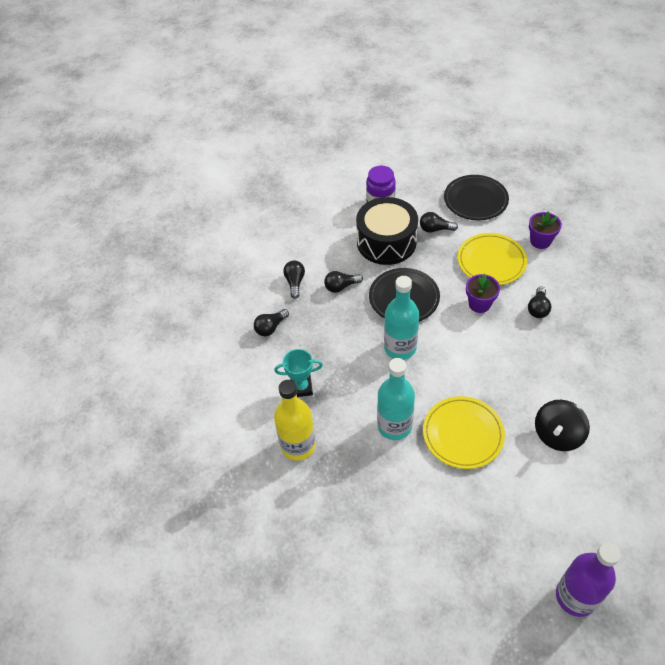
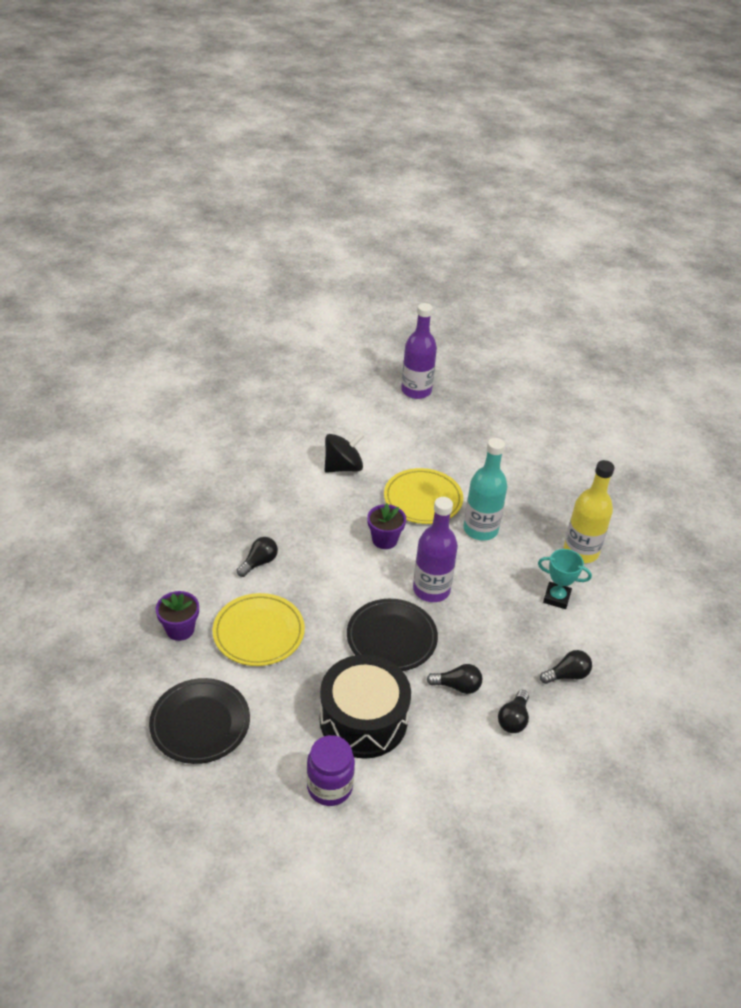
camera: 160 degrees left, 10 degrees down
(400, 348) = (431, 590): turquoise bottle -> purple bottle
(435, 229) = (288, 707): black light bulb -> none
(479, 304) = (314, 594): purple flower pot -> purple flower pot (384, 540)

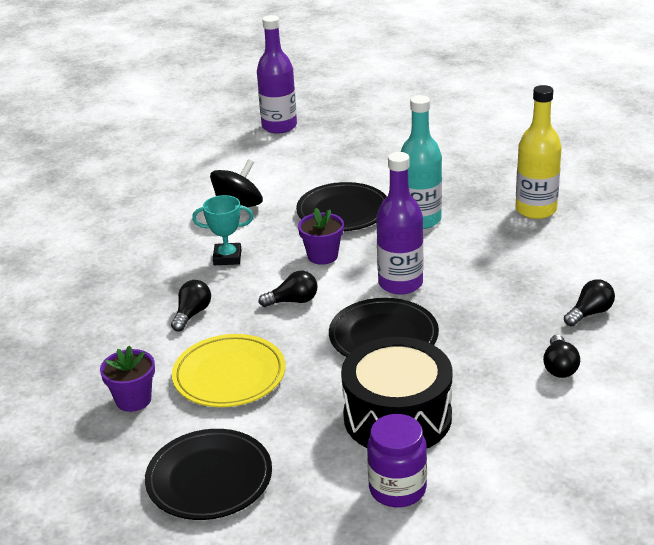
camera: 15 degrees left, 10 degrees down
(423, 499) = (343, 211): yellow plate -> black plate
(457, 686) = (481, 356): black light bulb -> black light bulb (293, 301)
(556, 598) = (536, 253): turquoise trophy -> turquoise trophy (227, 257)

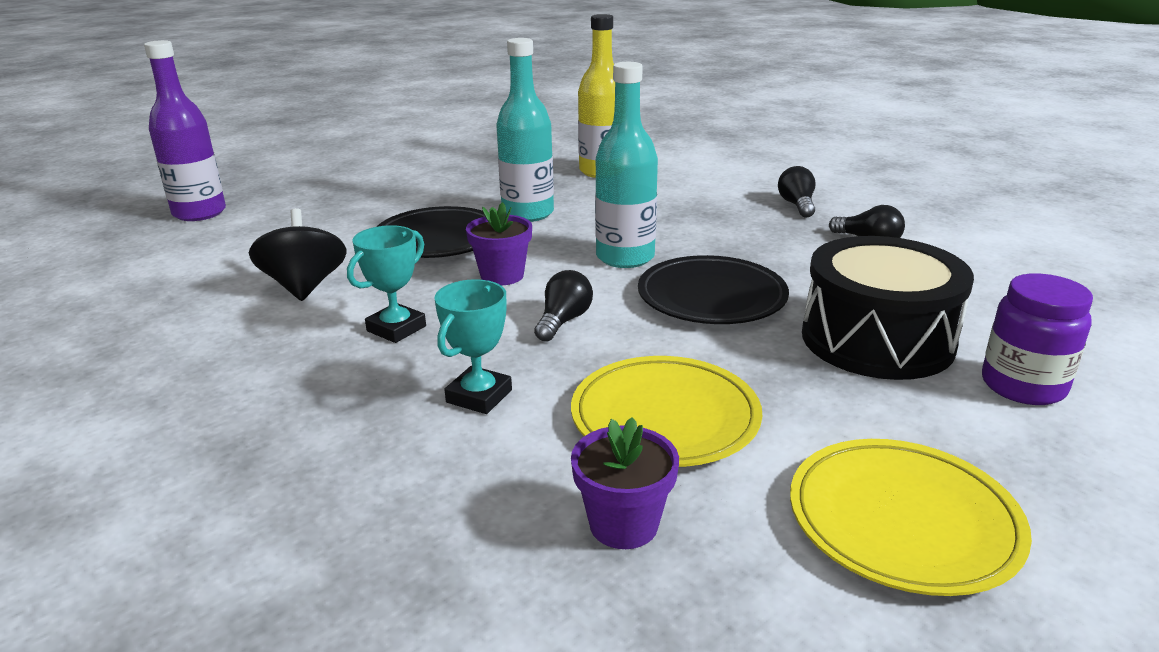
camera: 55 degrees left, 5 degrees down
(192, 314) = (479, 396): black light bulb -> turquoise trophy
(209, 479) = (903, 521): black plate -> yellow plate
(400, 283) = (625, 257): purple bottle -> turquoise bottle

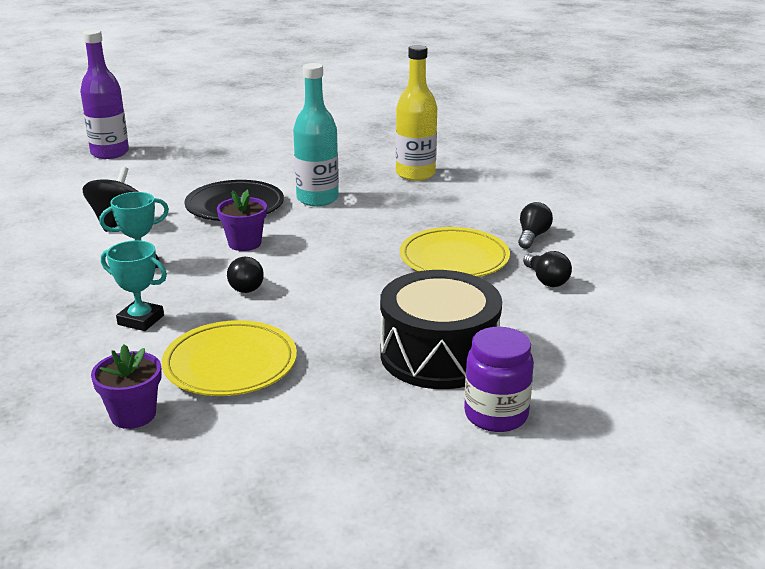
camera: 25 degrees right, 0 degrees up
(479, 396) = (141, 320): turquoise trophy -> turquoise trophy turned 60 degrees clockwise
(563, 321) = (246, 285): black light bulb -> black light bulb turned 120 degrees clockwise
(625, 257) = (343, 249): turquoise bottle -> none
(711, 297) = (364, 294): black plate -> none
(903, 521) = (289, 465): yellow plate -> yellow plate (454, 258)

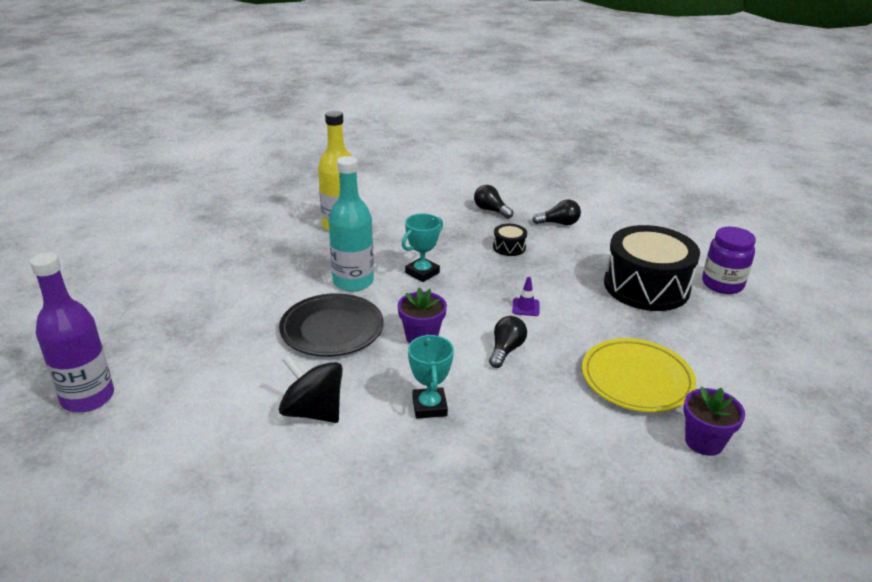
camera: 70 degrees left, 5 degrees up
(141, 320) = (546, 420): turquoise trophy -> turquoise trophy (422, 273)
(246, 285) = (506, 350): black light bulb -> black light bulb turned 75 degrees counterclockwise
(332, 285) = (525, 307): none -> purple traffic cone
(454, 258) = (509, 247): yellow plate -> black drum

